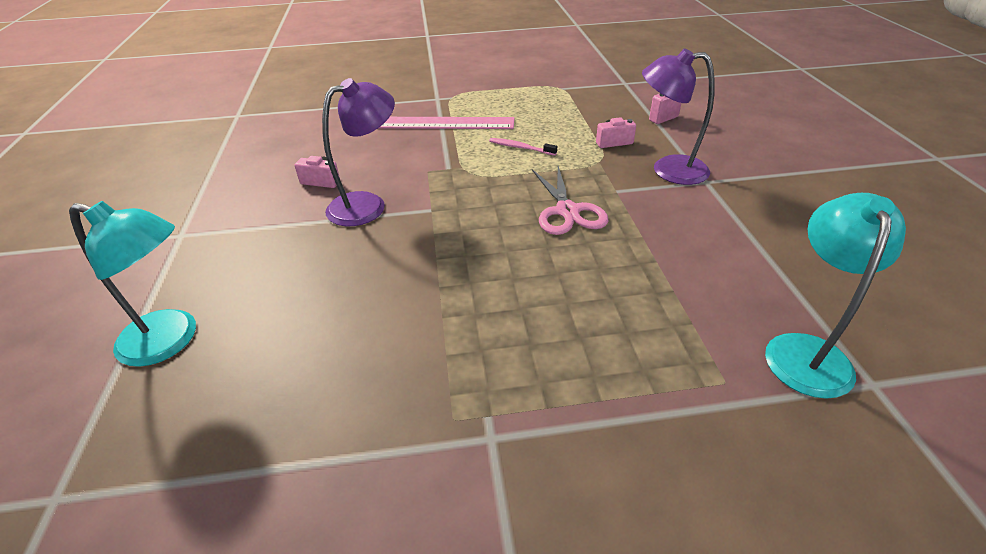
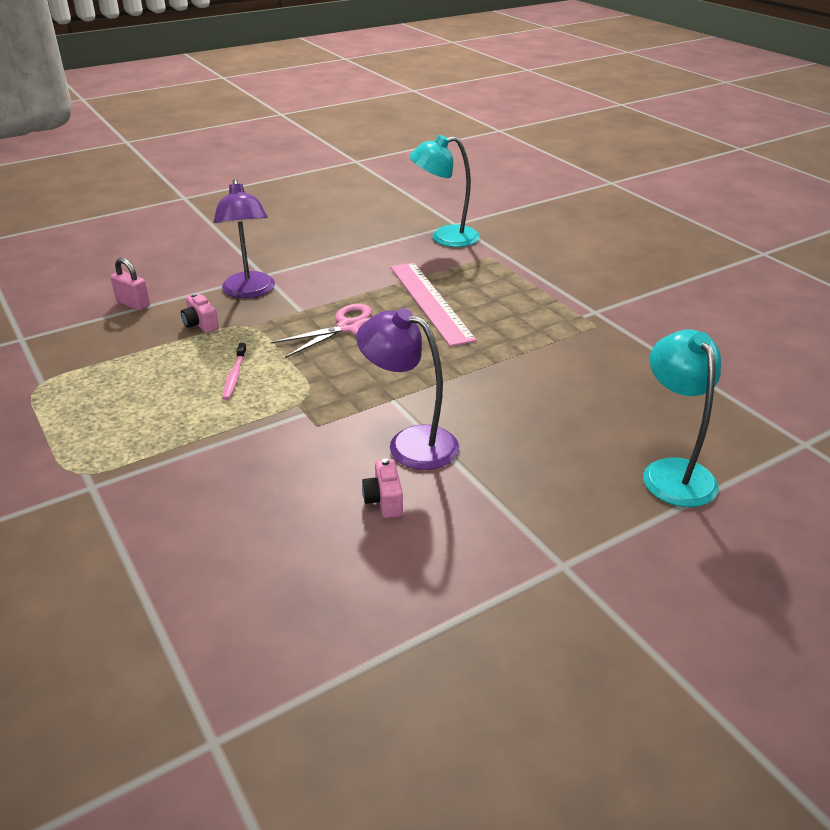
camera: 115 degrees left, 5 degrees down
(441, 123) = (183, 454): pink ruler -> pink ruler (430, 302)

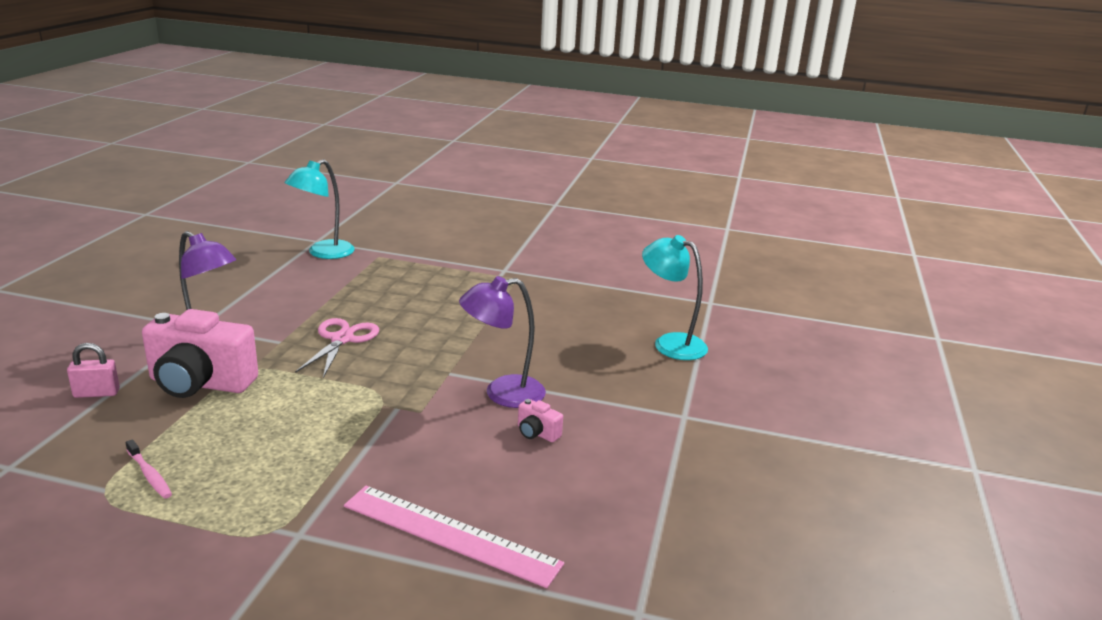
camera: 45 degrees left, 10 degrees down
(200, 324) = (200, 384): pink camera -> pink camera, size x2.35
(234, 376) = (298, 408): pink toothbrush -> pink toothbrush (149, 475)
(430, 302) = (380, 301): pink ruler -> pink ruler (450, 534)

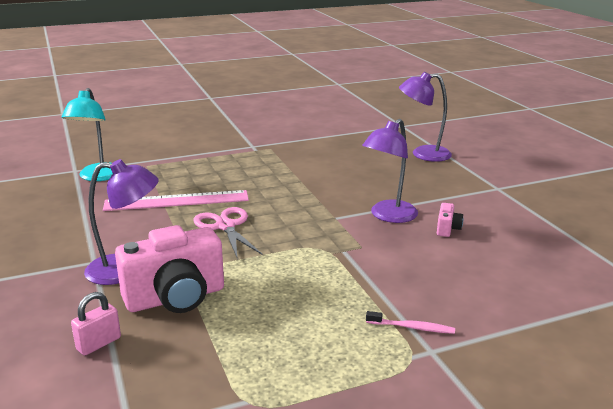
camera: 35 degrees left, 0 degrees up
(149, 475) = (261, 373): pink toothbrush -> pink toothbrush (412, 327)
(450, 534) = (508, 303): pink ruler -> pink ruler (177, 201)
(537, 433) = (447, 229): pink camera -> pink camera turned 75 degrees counterclockwise
(670, 343) = (423, 154): turquoise lamp -> purple lamp

